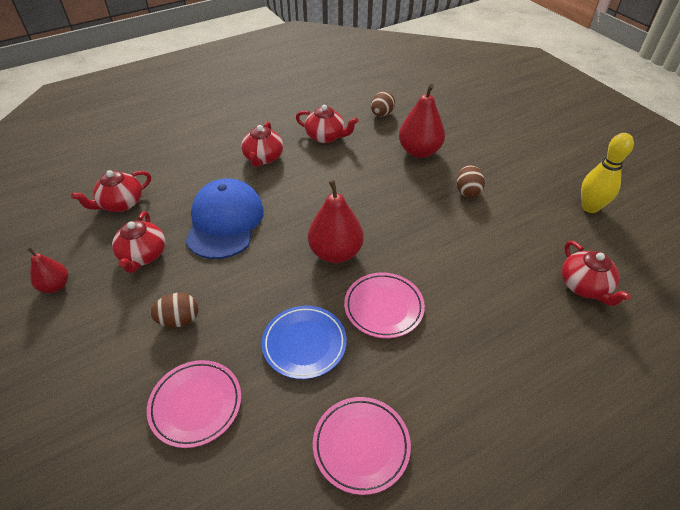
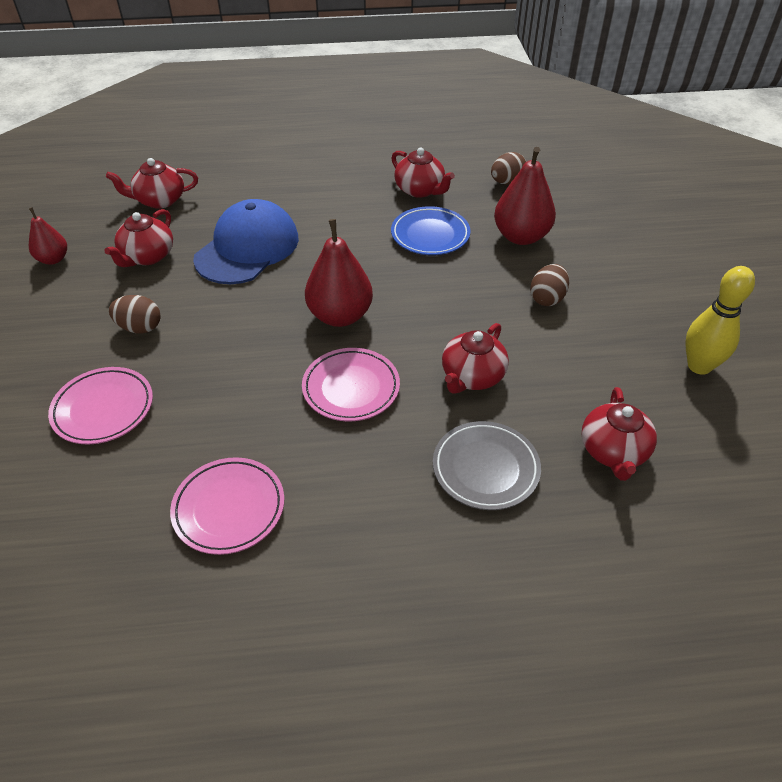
camera: 25 degrees right, 0 degrees up
(263, 158) = (333, 194): red teapot -> red teapot (472, 376)
(304, 344) = (242, 393): blue plate -> blue plate (430, 235)
(517, 332) = (485, 468): none -> grey plate

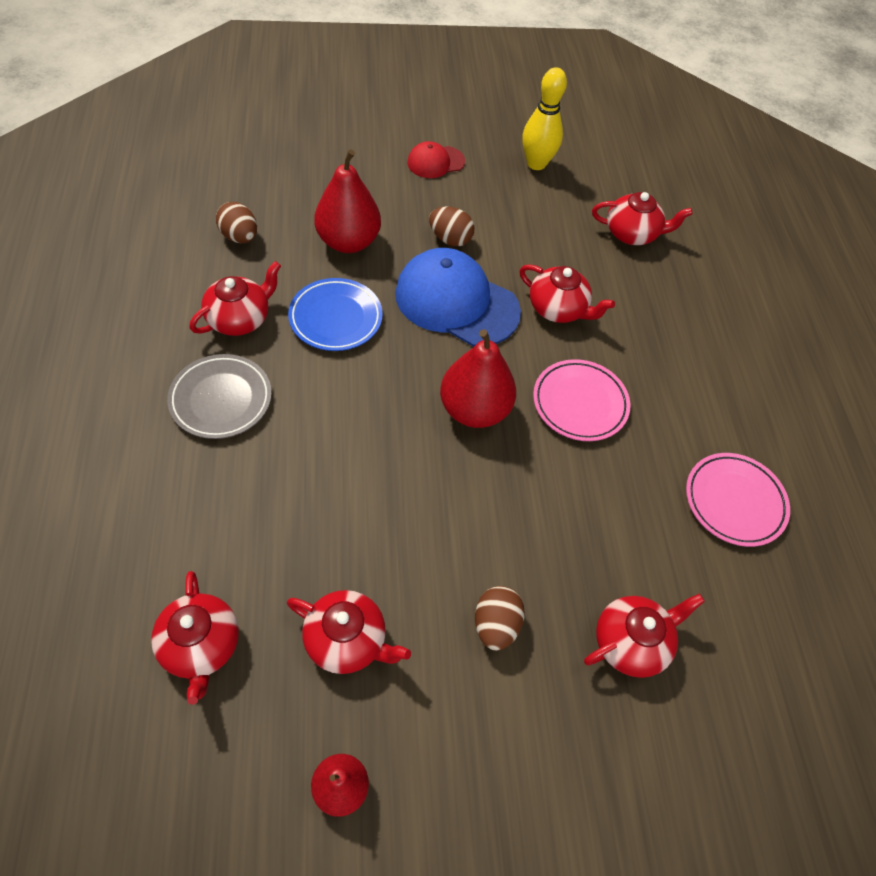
camera: 95 degrees left, 10 degrees up
(103, 409) = (631, 642): pink plate -> red teapot
(247, 248) = (341, 510): blue cap -> blue cap (456, 302)
(485, 468) = (660, 313): grey plate -> grey plate (221, 399)
(658, 286) = (435, 162): none -> red cap

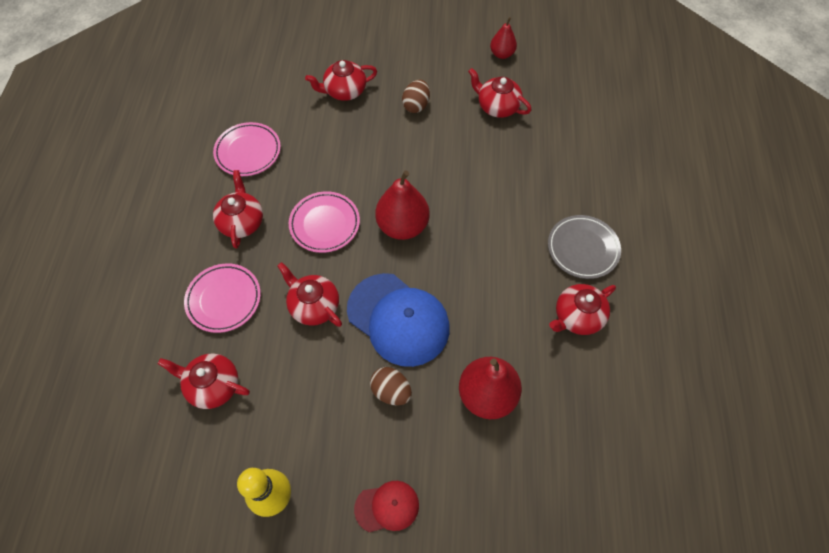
camera: 165 degrees left, 5 degrees up
(201, 646) = (574, 112): red teapot -> red teapot (242, 222)
(240, 237) = (587, 408): brown egg -> none
(336, 318) = (500, 311): blue plate -> none
(663, 308) = (224, 299): none -> pink plate

